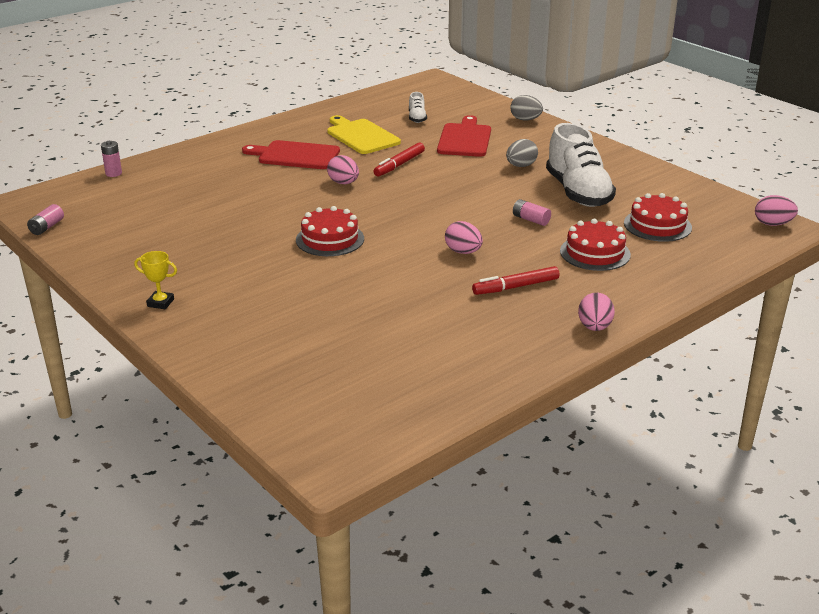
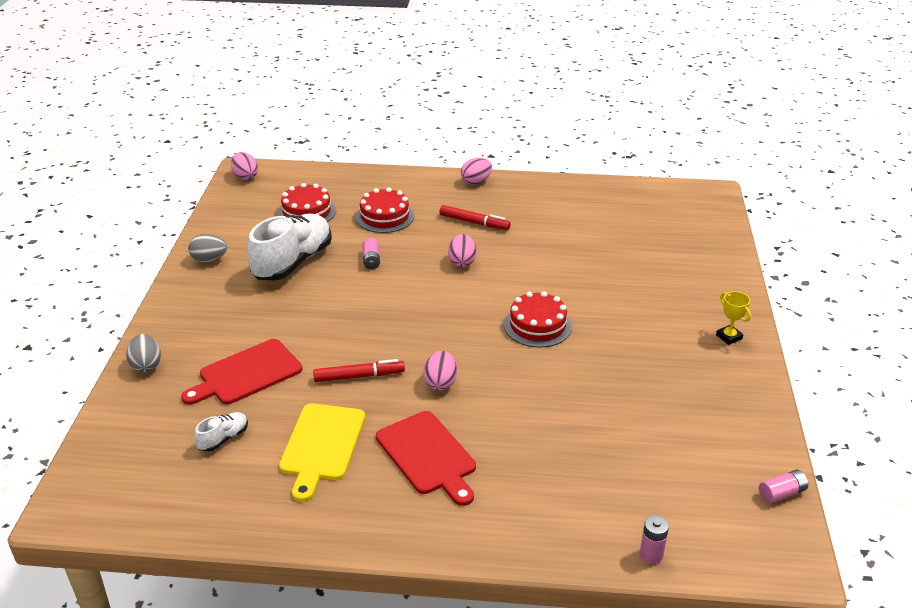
camera: 135 degrees left, 5 degrees up
(521, 166) = (273, 311): grey egg -> grey egg (209, 260)

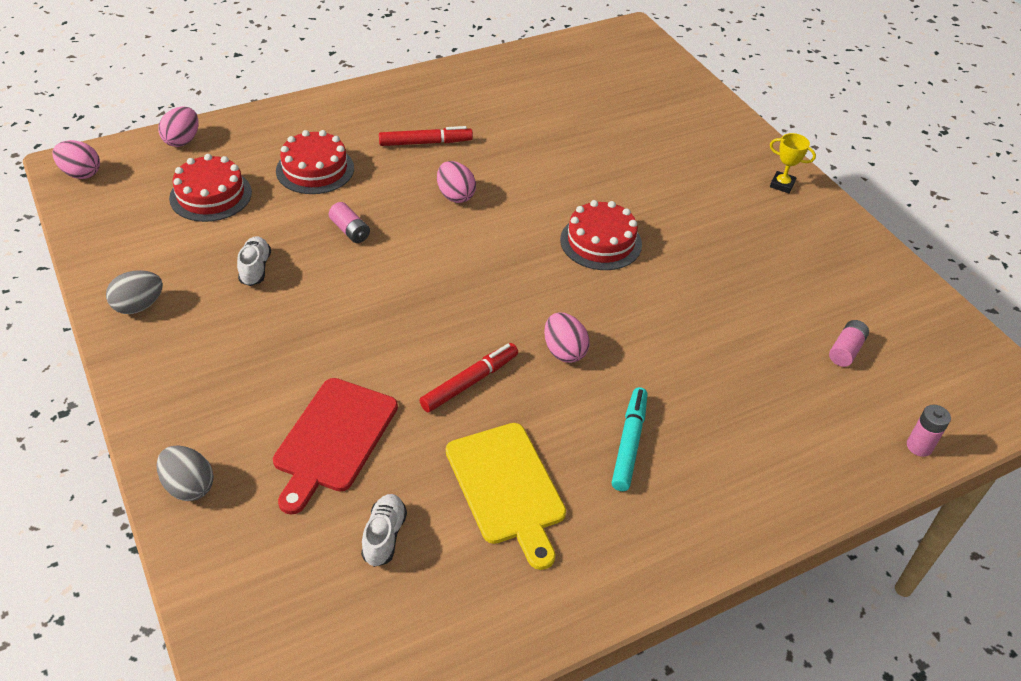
camera: 35 degrees left, 10 degrees up
(293, 262) = (255, 269): white shoe -> white shoe, size x0.44
(428, 455) = (629, 443): red cutting board -> turquoise marker
(476, 182) = (382, 91): pink egg -> pink egg (182, 140)
(781, 493) = (960, 329): pink battery -> pink battery (846, 350)

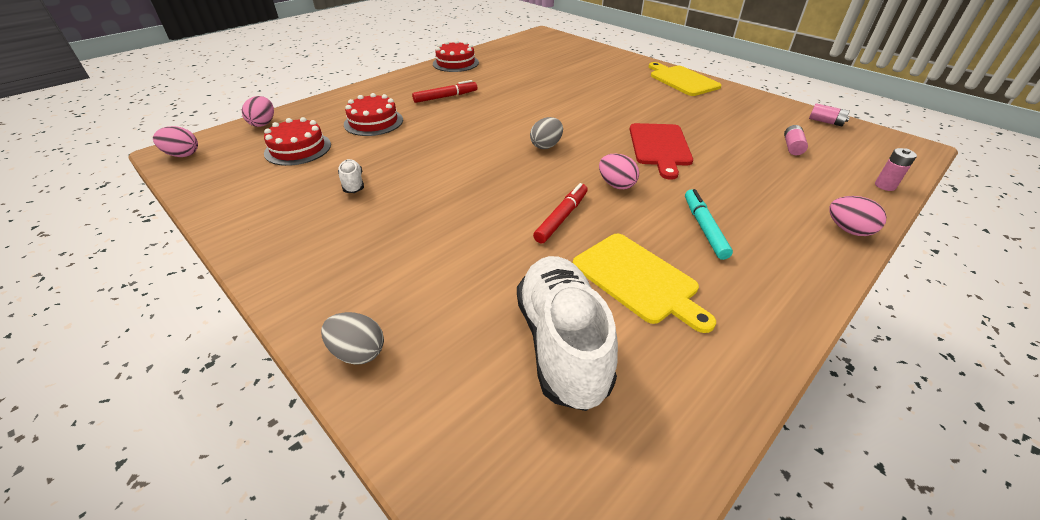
camera: 15 degrees left, 5 degrees down
(139, 306) = (260, 227): grey egg -> grey egg (546, 146)
(333, 439) = (475, 281): red cutting board -> red cutting board (660, 147)
(350, 231) = (417, 149): pink battery -> pink battery (826, 122)
(384, 536) = (562, 344): white shoe -> white shoe, size x2.28
(455, 196) = (482, 118): pink egg -> pink egg (848, 230)
(601, 242) = (596, 124): red cake -> red cake (455, 63)
(782, 185) = (682, 80): yellow trophy -> yellow cutting board

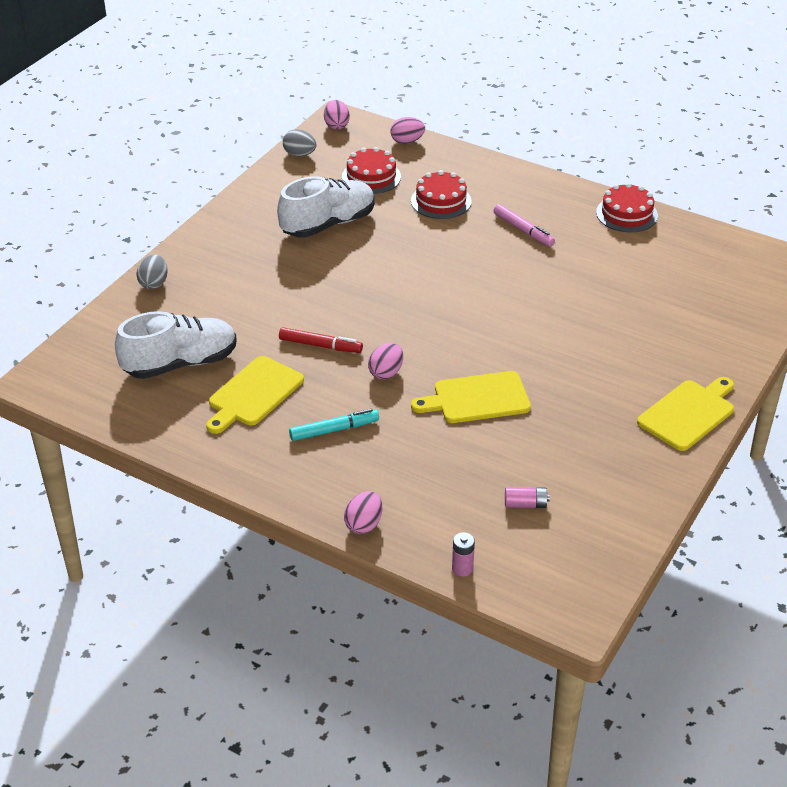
camera: 75 degrees right, 0 degrees up
(353, 184) = (328, 224): white shoe -> white shoe, size x2.28
(445, 97) = (523, 230): red marker -> pink marker
(546, 146) = (443, 319): grey egg -> grey egg (300, 154)
(660, 147) = (477, 398): red cutting board -> yellow cutting board
(826, 122) = (616, 544): pink battery -> none

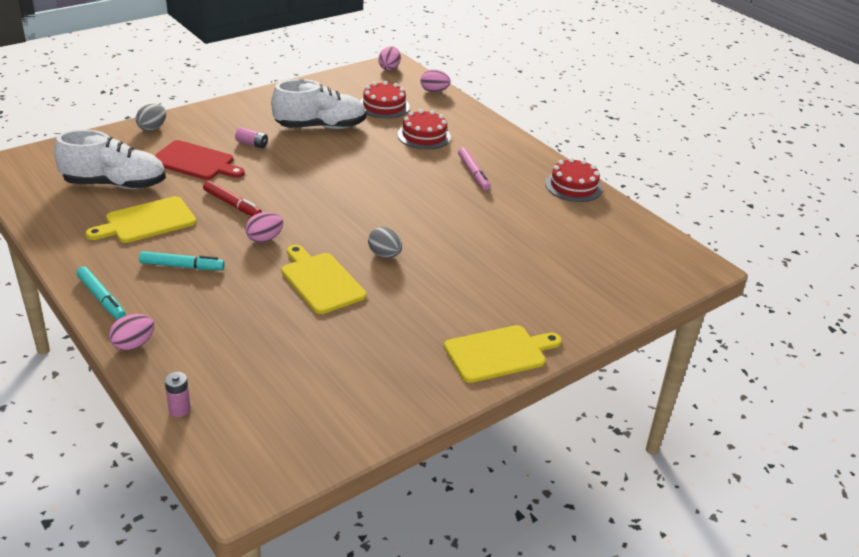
camera: 20 degrees right, 5 degrees down
(238, 309) = (195, 162): none -> red cutting board
(289, 490) = (102, 298): none -> turquoise marker
(300, 154) = (343, 78): grey egg -> grey egg (384, 255)
(477, 398) = (321, 281): yellow cutting board -> yellow cutting board turned 45 degrees clockwise
(525, 504) = (284, 377): pink battery -> pink battery (252, 144)

